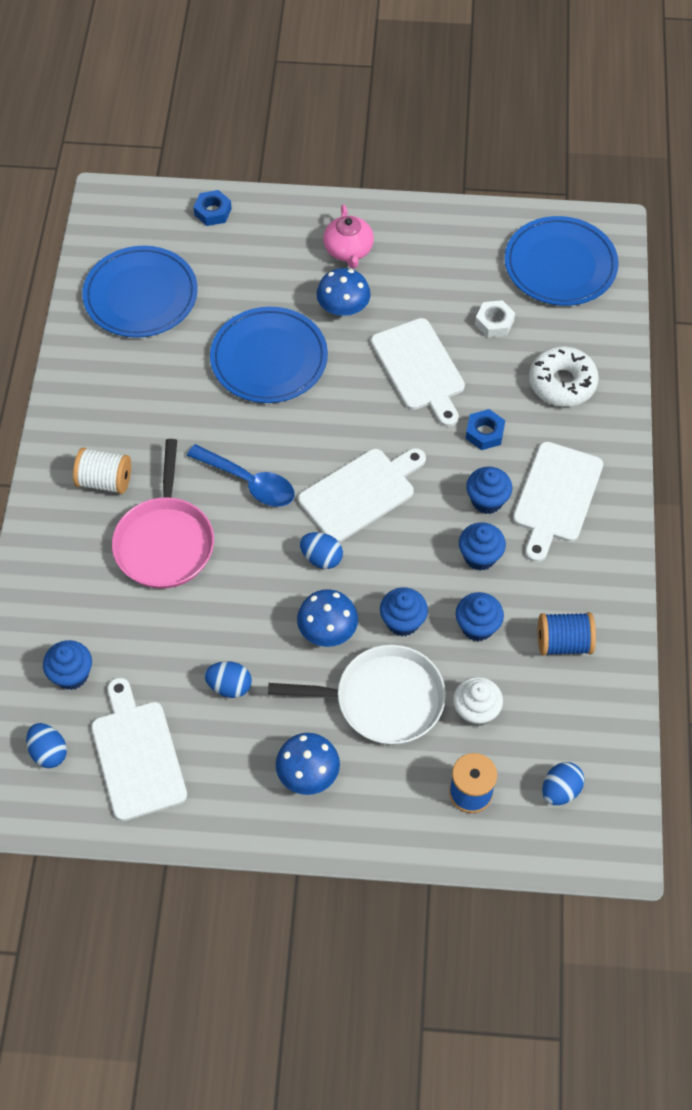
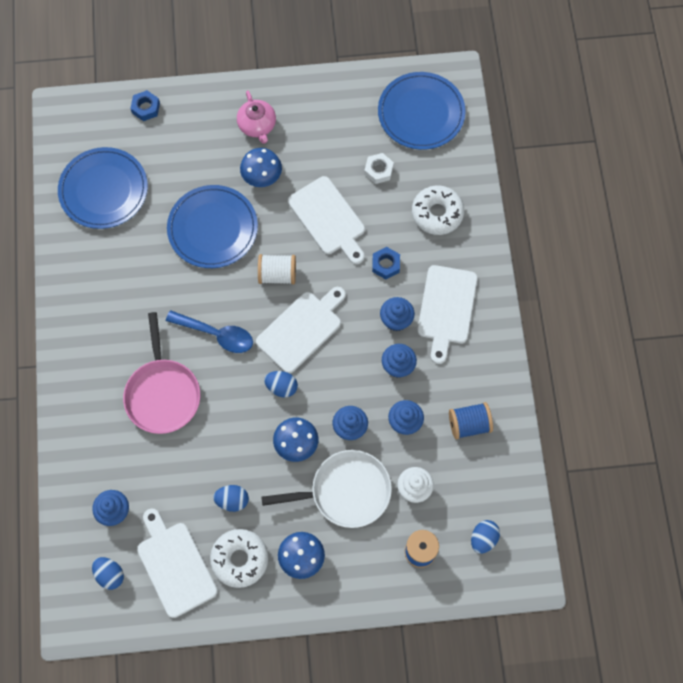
camera: 10 degrees left, 10 degrees up
(105, 481) = (107, 351): white spool -> white spool (277, 274)
(225, 761) = (240, 559): none -> white donut

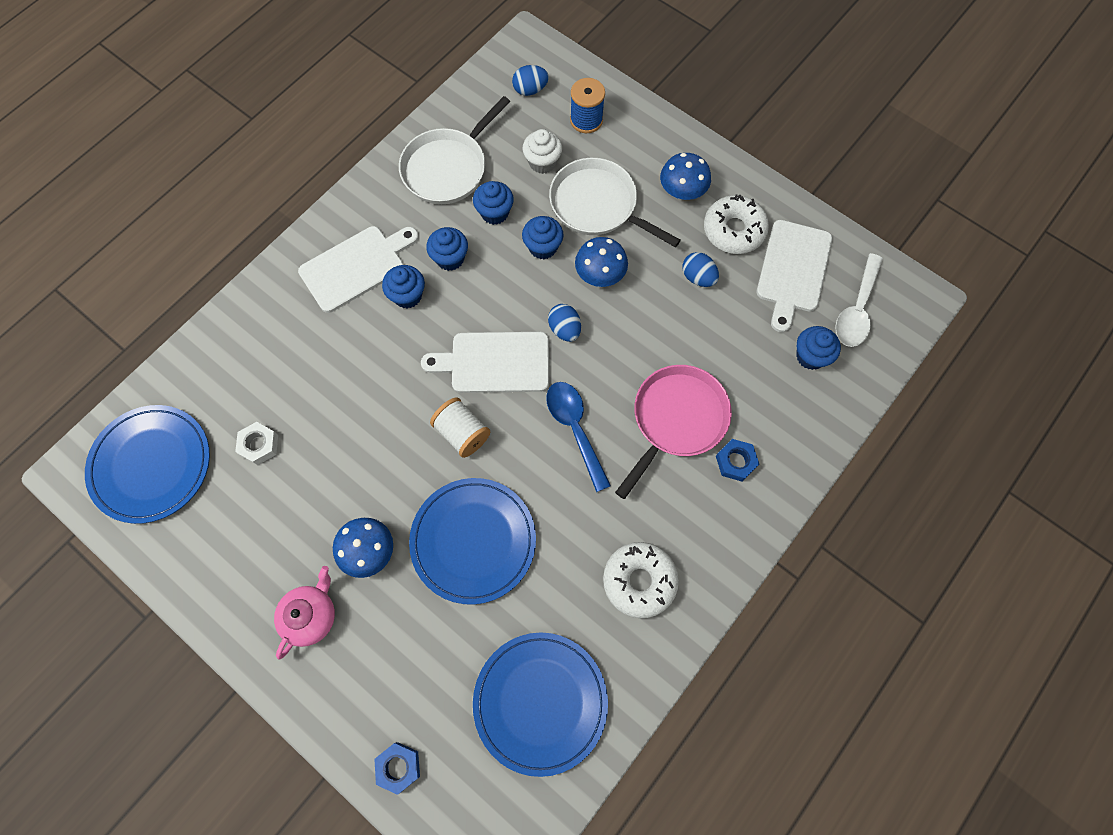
camera: 135 degrees left, 0 degrees up
(110, 575) = (856, 309): blue egg -> white spoon
(328, 219) = (358, 442): white cutting board -> none
(385, 265) = (360, 350): blue nut -> blue nut (735, 462)
(437, 213) = (262, 353): white donut -> white donut (639, 581)
(469, 424) = (447, 168): blue spool -> white pan

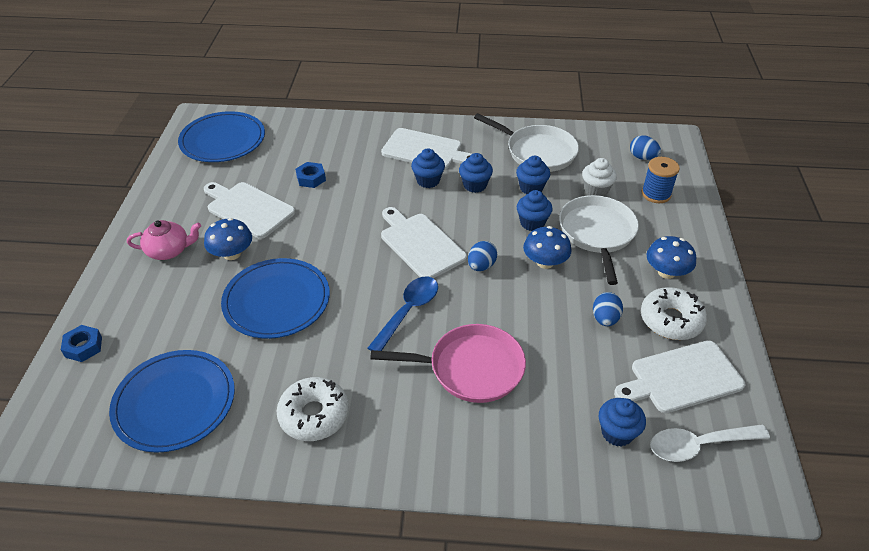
camera: 55 degrees right, 25 degrees down
(259, 445) = (268, 173): white nut -> none
(306, 498) = (248, 209): none -> white cutting board
(447, 168) = (538, 152): white pan -> white pan turned 150 degrees counterclockwise
(462, 433) = (353, 255): white spool -> none
(735, 462) = (469, 428): blue nut -> blue nut (311, 178)

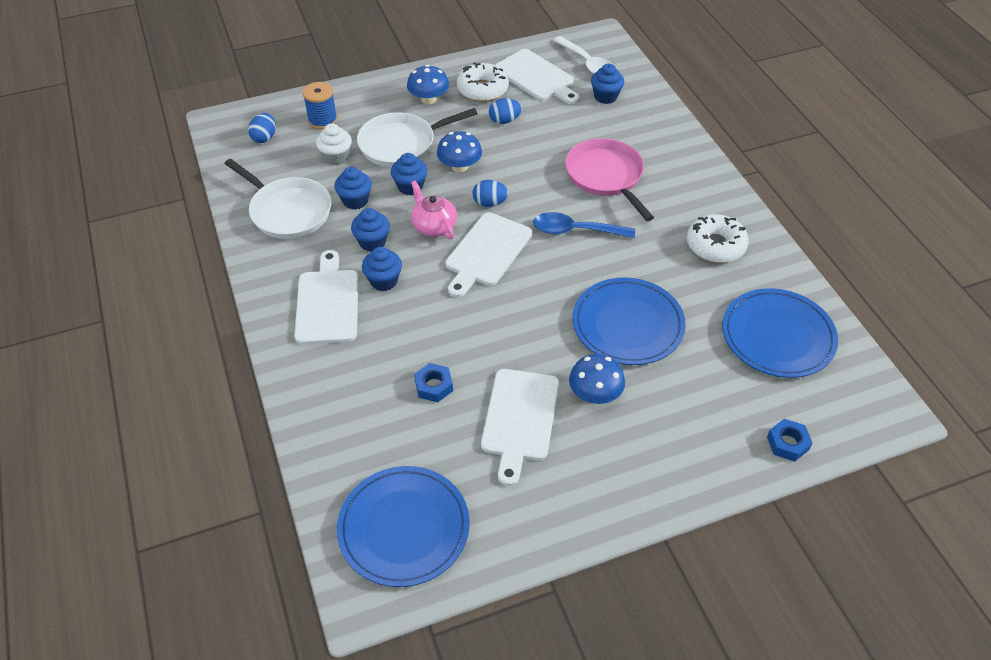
camera: 115 degrees left, 5 degrees up
(169, 251) = (628, 455): pink teapot -> pink teapot (434, 226)
(538, 152) = (288, 211): white pan -> white pan turned 120 degrees clockwise

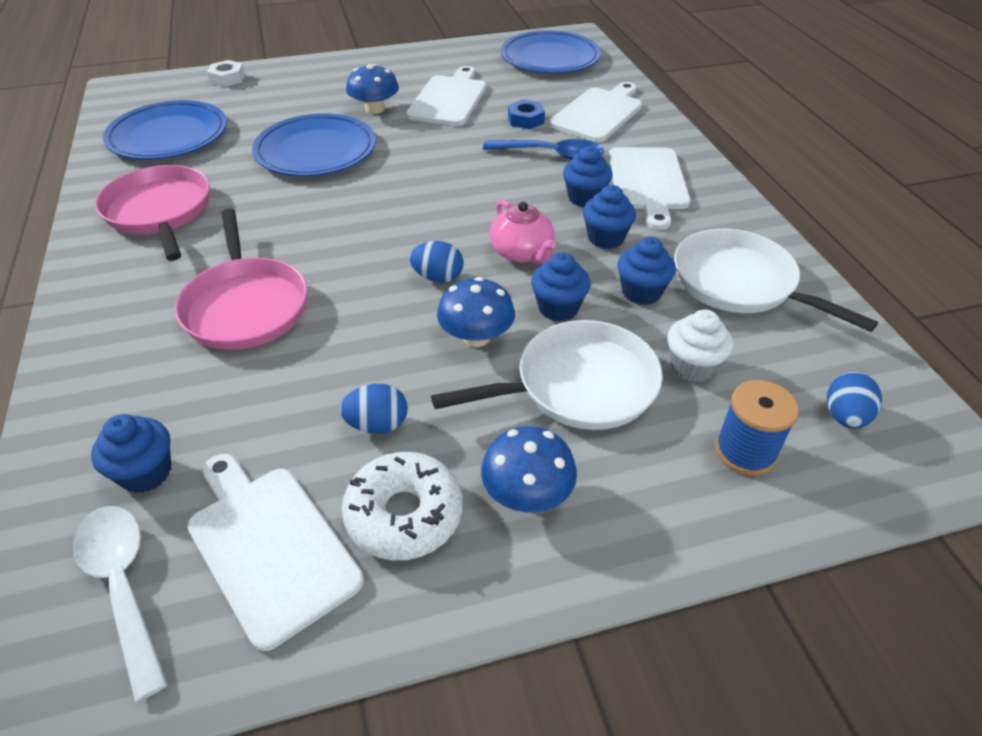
camera: 175 degrees left, 5 degrees down
(486, 252) = (454, 219): white cutting board -> white cutting board (598, 113)
(575, 230) = (329, 237): blue spoon -> blue spoon (551, 155)
(715, 245) = (159, 212): white donut -> pink pan
(787, 443) = (227, 79): blue nut -> white nut

